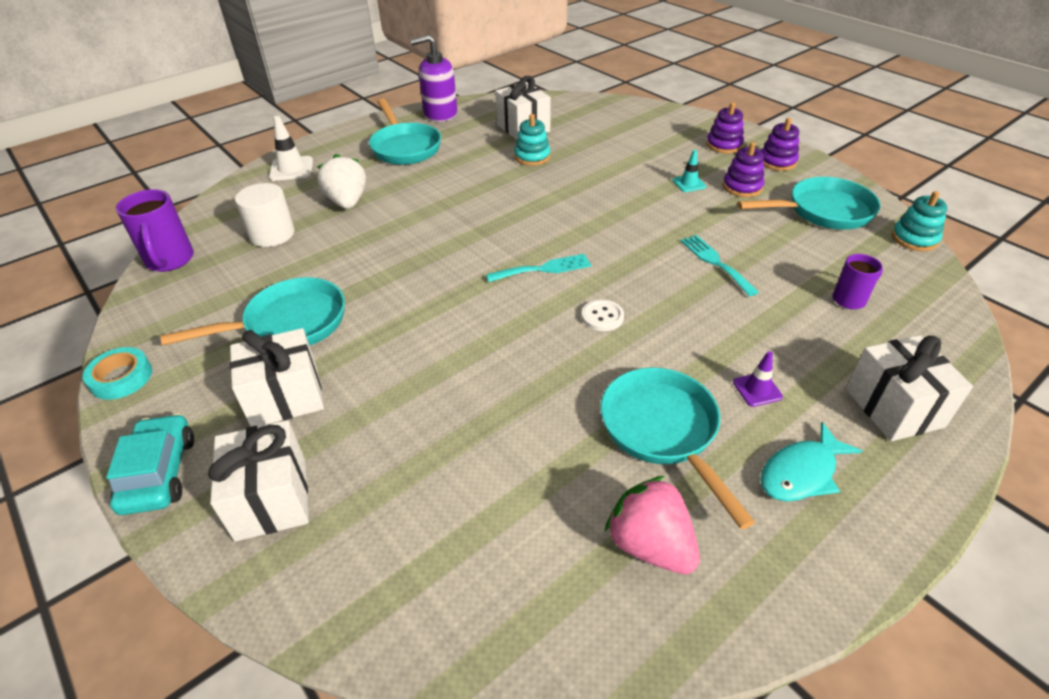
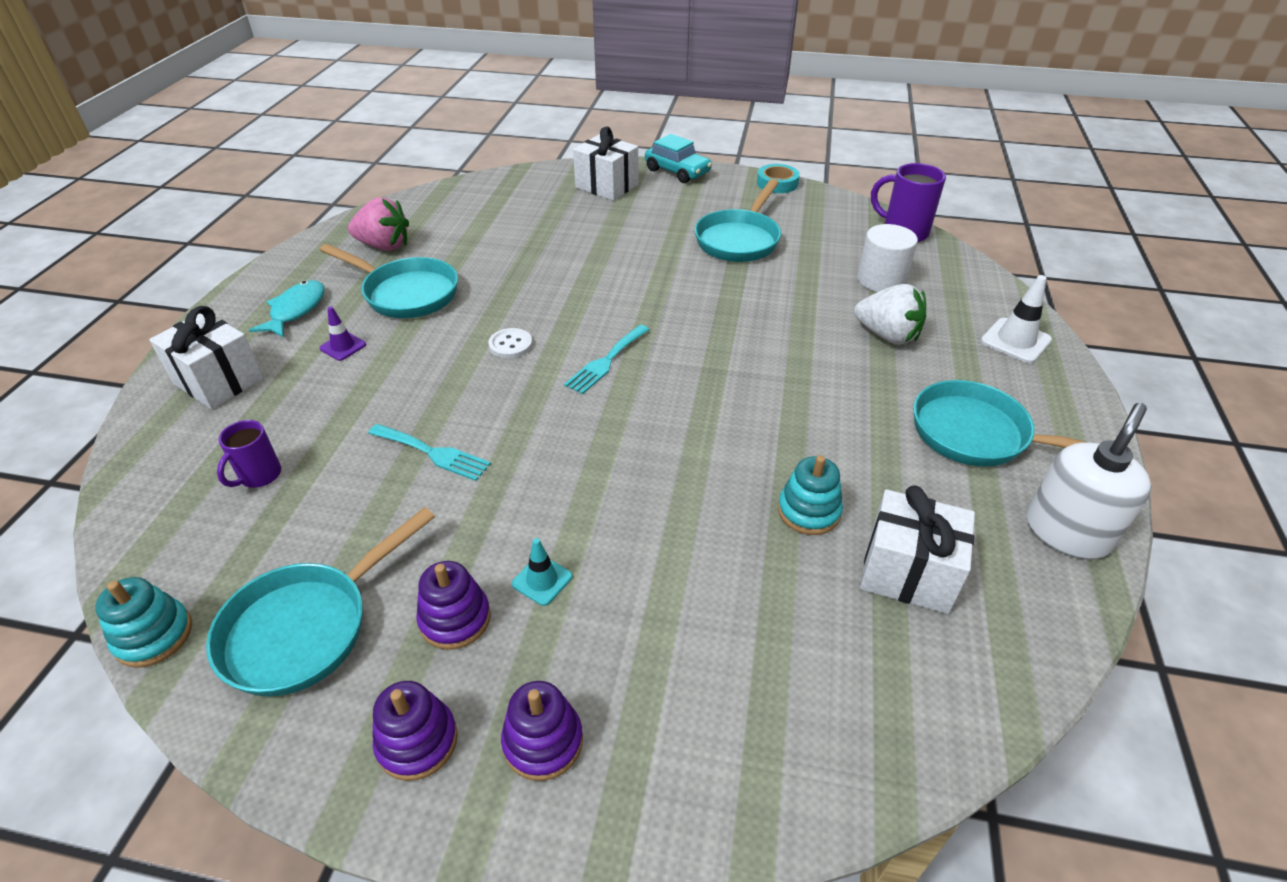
camera: 140 degrees right, 0 degrees up
(285, 397) = (670, 213): white gift -> none
(440, 113) = (1067, 532): purple soap dispenser -> white soap dispenser

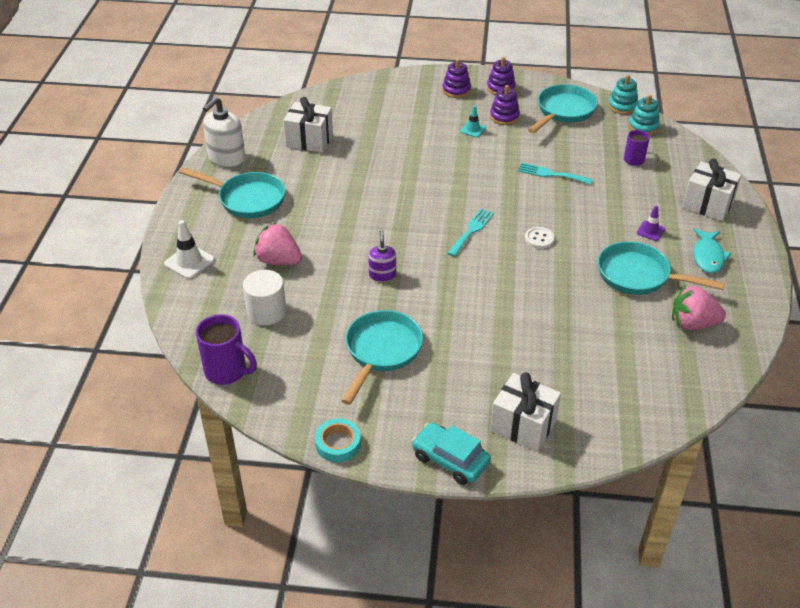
camera: 175 degrees right, 0 degrees up
(740, 311) = (382, 275): none -> purple soap dispenser
(808, 511) = (350, 160): turquoise stacking toy -> turquoise stacking toy (643, 127)
(887, 335) = (278, 261): white strawberry -> pink strawberry

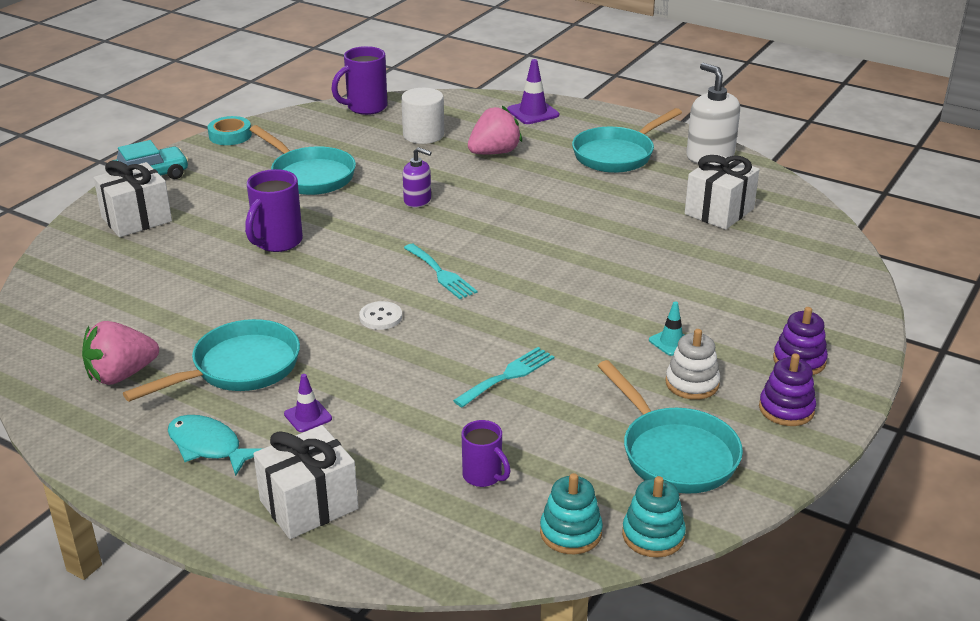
camera: 115 degrees right, 10 degrees down
(189, 262) = (533, 112): white traffic cone -> purple traffic cone
(493, 324) = (277, 242): none -> purple mug
(504, 117) = (692, 383): purple stacking toy -> white stacking toy
(692, 324) = (121, 375): pink strawberry -> pink strawberry turned 150 degrees counterclockwise

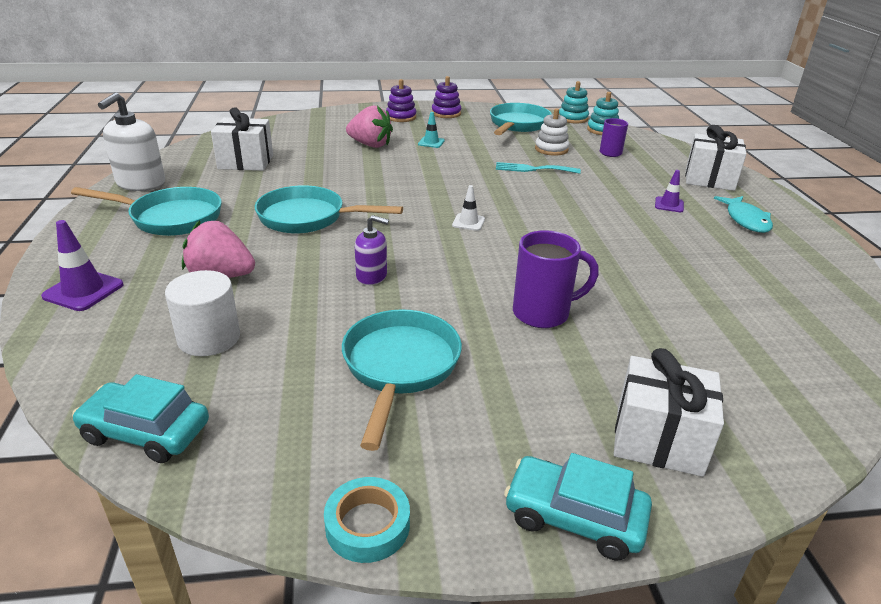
camera: 130 degrees left, 0 degrees up
(121, 375) = (783, 283): pink strawberry -> pink strawberry (370, 145)
(239, 368) = (686, 244): turquoise pan -> turquoise pan (308, 218)
(365, 107) = (146, 432): purple mug -> turquoise car
(380, 317) = (552, 222): white button -> none
(417, 200) = (372, 276): purple soap dispenser -> purple soap dispenser turned 120 degrees clockwise
(441, 274) = (468, 222): turquoise fork -> white traffic cone
(692, 383) = (460, 132): white stacking toy -> white stacking toy (551, 149)

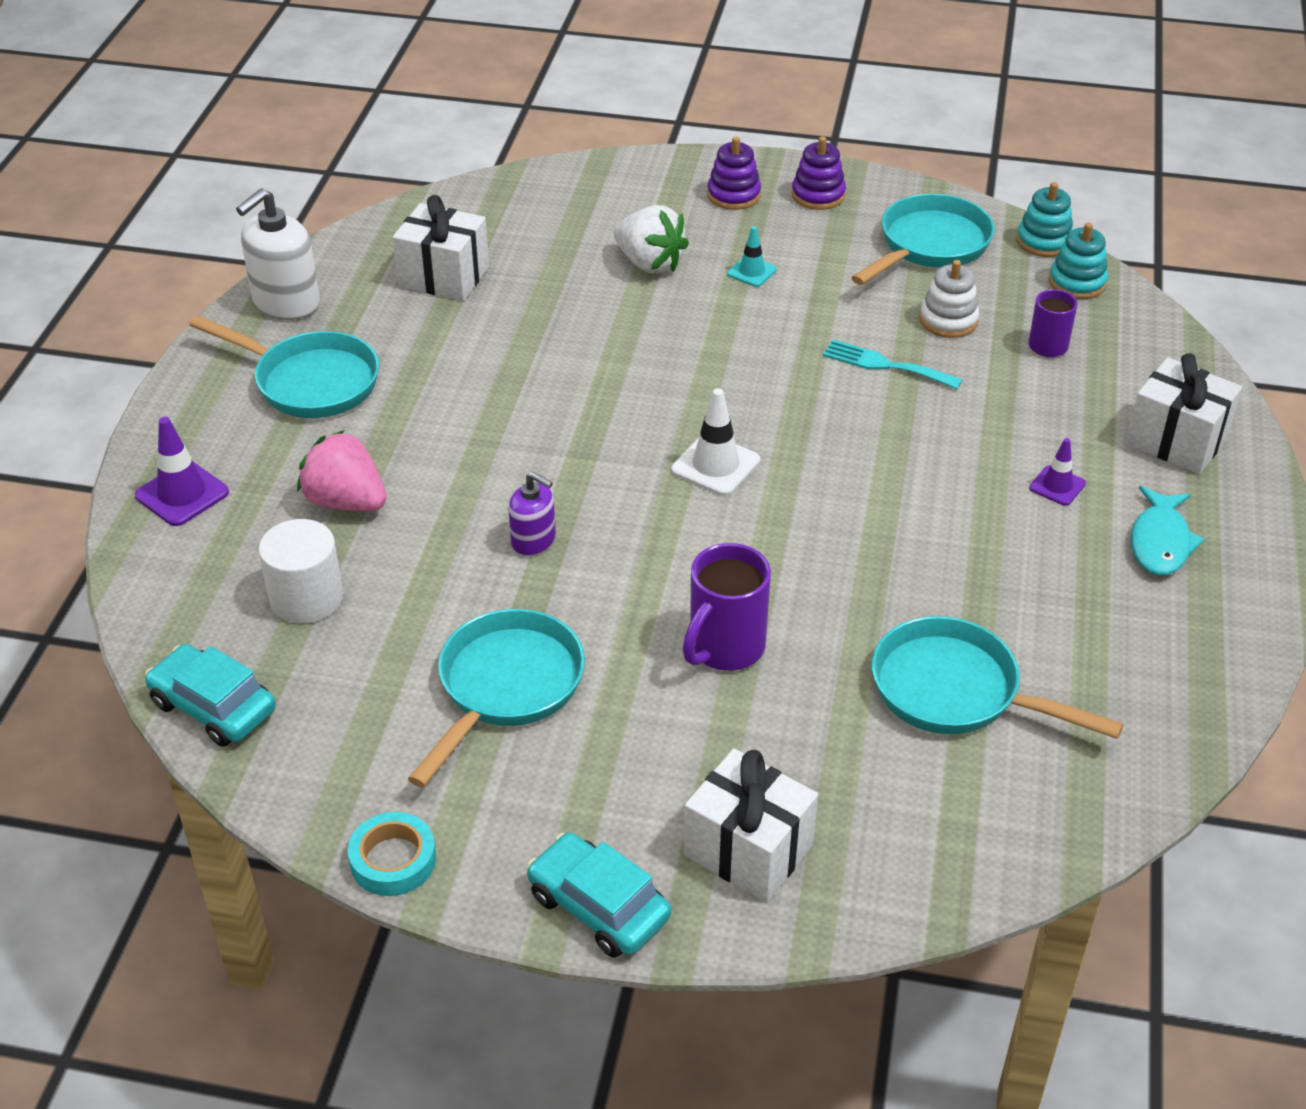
camera: 20 degrees right, 10 degrees up
(308, 218) = (492, 415): turquoise pan -> turquoise pan (956, 691)
(370, 145) = (649, 263): pink strawberry -> white strawberry
(468, 222) = (715, 465): white traffic cone -> white traffic cone, size x1.60
(543, 313) = (725, 648): purple mug -> purple mug turned 120 degrees clockwise

